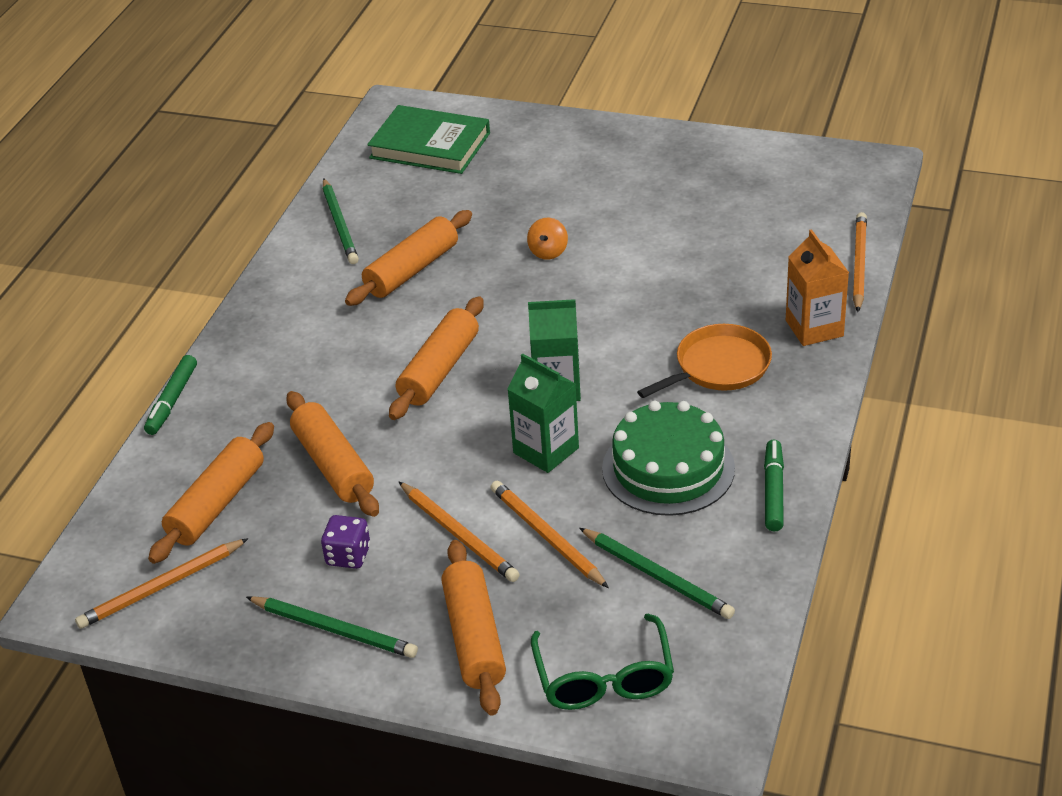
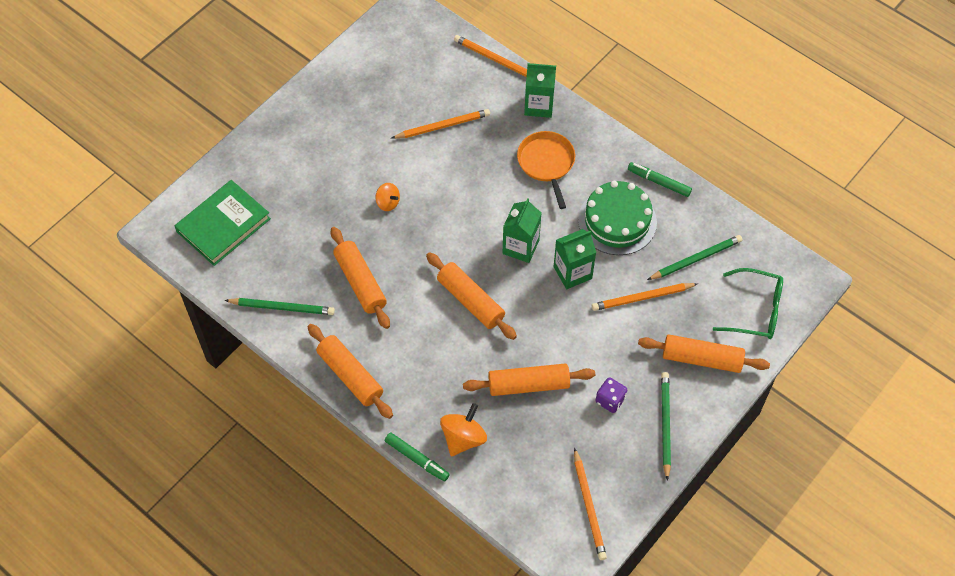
camera: 70 degrees left, 20 degrees up
(217, 504) = (531, 458): orange rolling pin -> orange rolling pin (350, 375)
(221, 431) = (463, 438): none -> orange spinning top
(334, 629) = (665, 424): green pencil -> green pencil turned 45 degrees counterclockwise
(459, 534) = (620, 339): orange pencil -> orange pencil (442, 126)
(814, 328) = (539, 105): orange carton -> green carton

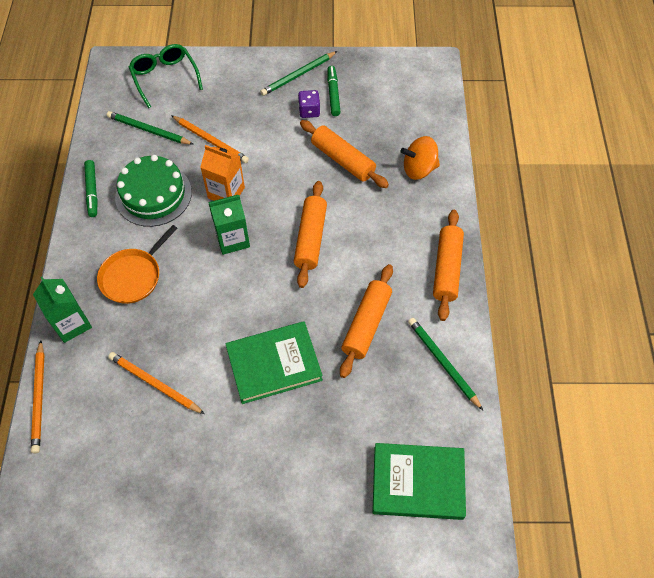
camera: 130 degrees left, 0 degrees up
(388, 203) = (274, 364): orange spinning top -> green book
(417, 459) = (461, 183): green marker -> green marker (333, 94)
(572, 272) = (226, 193): green carton -> orange carton
(589, 506) = (392, 78): orange pencil -> none
(701, 359) = (230, 84): orange rolling pin -> none

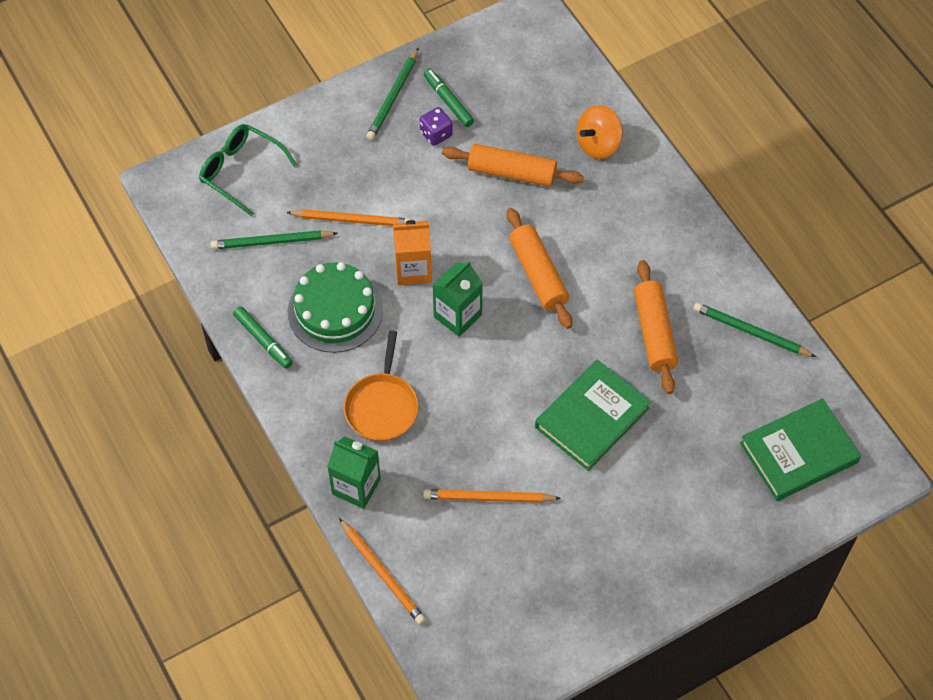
camera: 30 degrees left, 0 degrees up
(446, 269) = (695, 237): orange rolling pin -> none

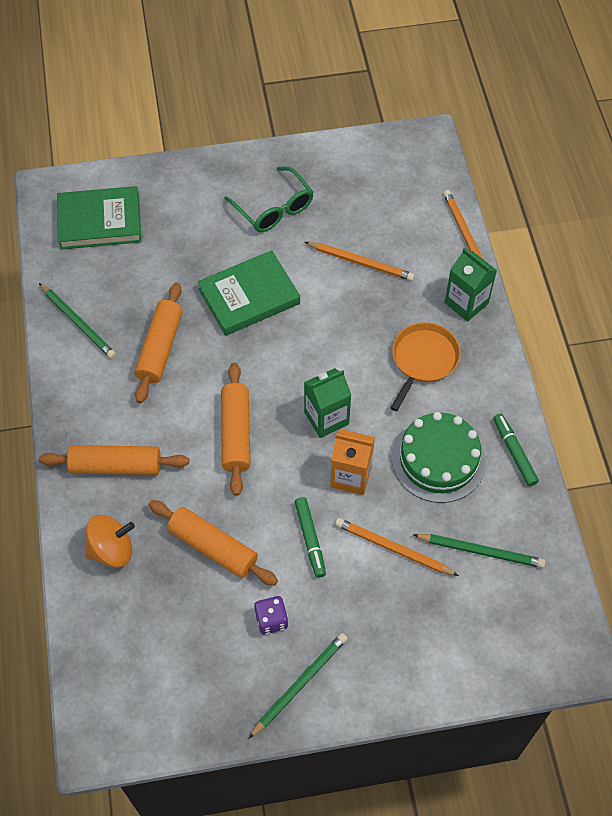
camera: 160 degrees left, 0 degrees up
(241, 171) = (493, 645): green glasses -> green glasses (274, 208)
(448, 101) = (242, 657): green marker -> green marker (310, 539)
(634, 211) = (116, 466): none -> orange rolling pin

